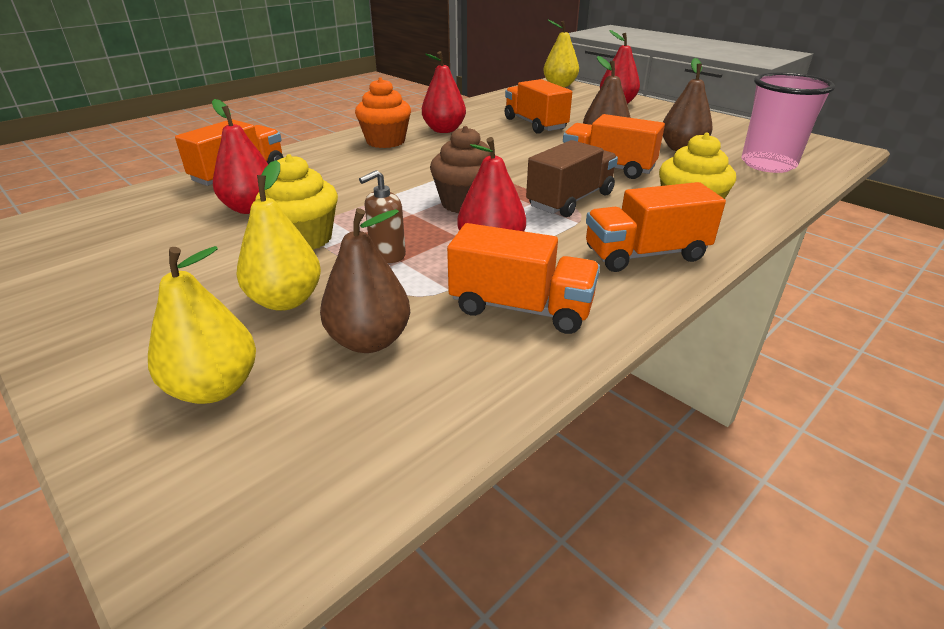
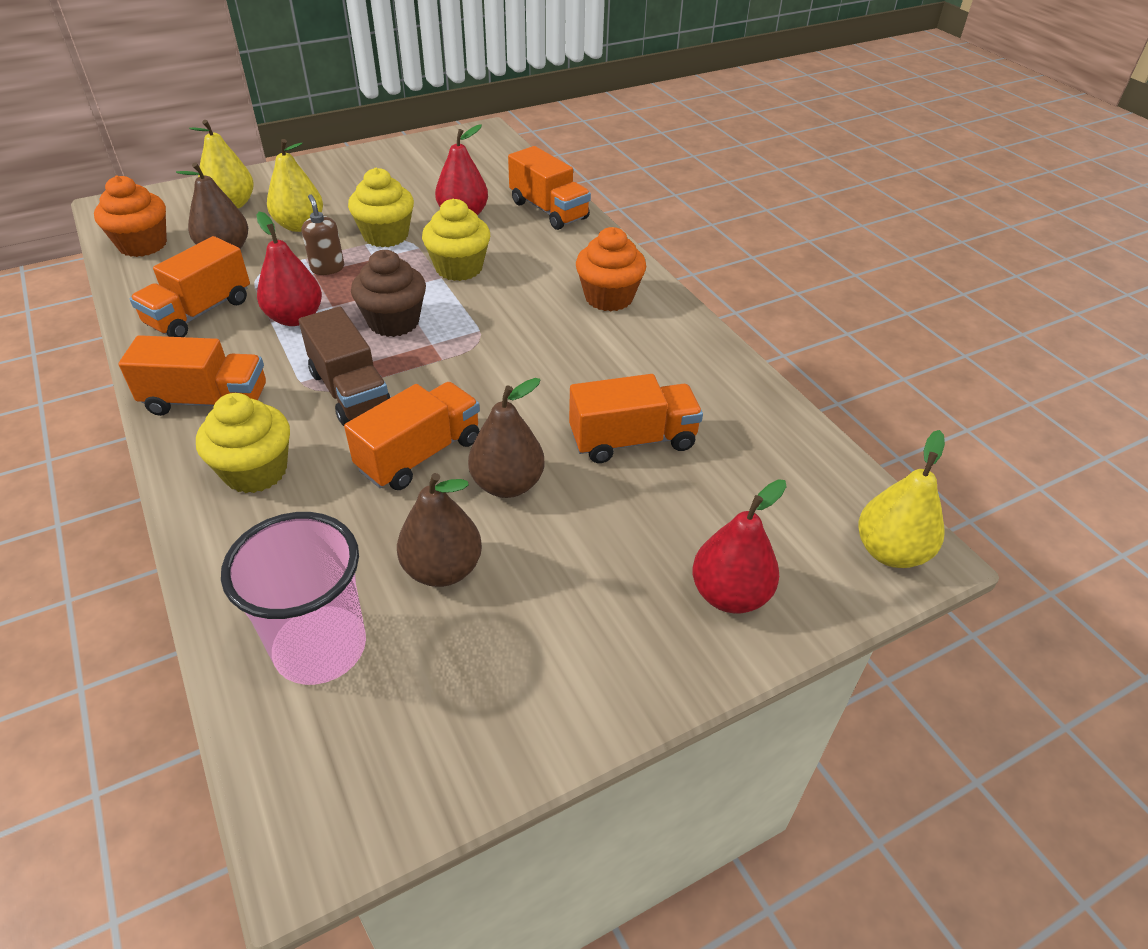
camera: 105 degrees right, 10 degrees up
(362, 193) = (459, 268): none -> yellow cupcake
(376, 439) = (142, 245): none -> orange cupcake
(444, 130) = (636, 348): red pear -> none
(645, 254) = (206, 401): orange truck -> orange truck turned 90 degrees clockwise

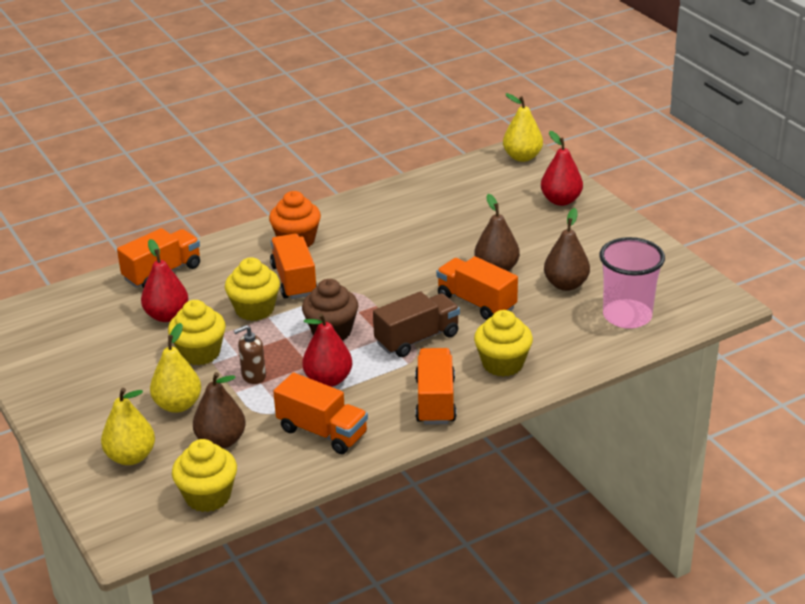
camera: 90 degrees left, 10 degrees down
(142, 245) = (208, 496): orange cupcake -> yellow cupcake
(632, 440) = (451, 229): orange truck -> orange truck (294, 280)

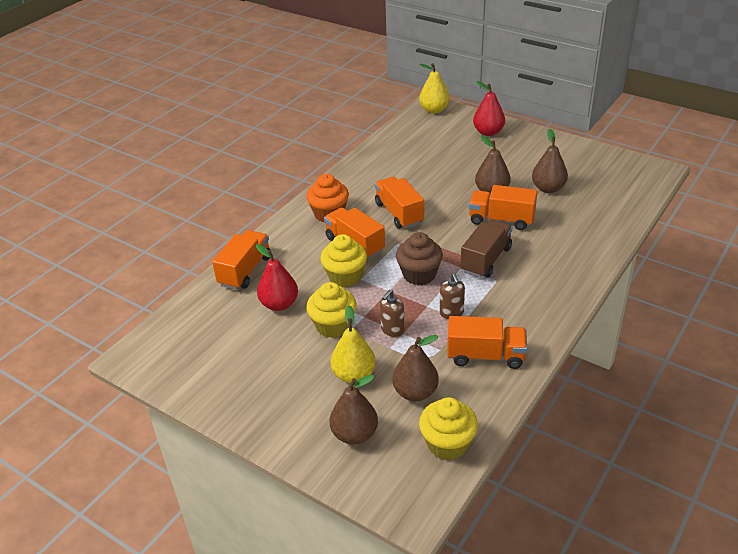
camera: 25 degrees left, 5 degrees up
(131, 457) = (354, 434): yellow pear -> brown pear
(328, 380) = (451, 313): red pear -> brown soap dispenser
(435, 401) = (543, 302): orange truck -> orange truck (399, 213)
(502, 364) = (562, 258): yellow cupcake -> none
(627, 316) = (608, 198): pink cup -> none

